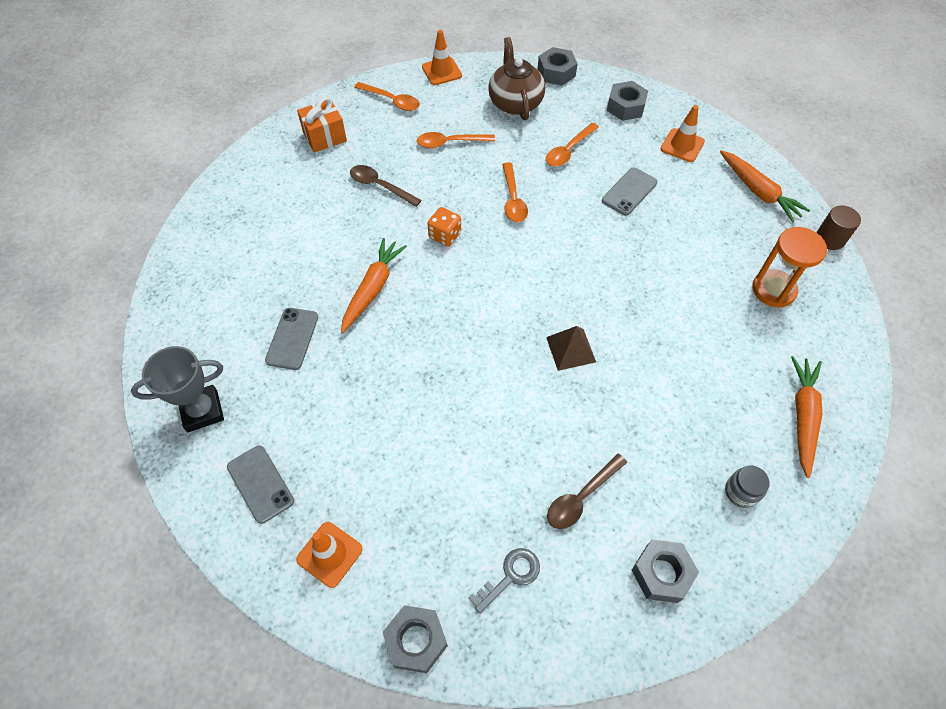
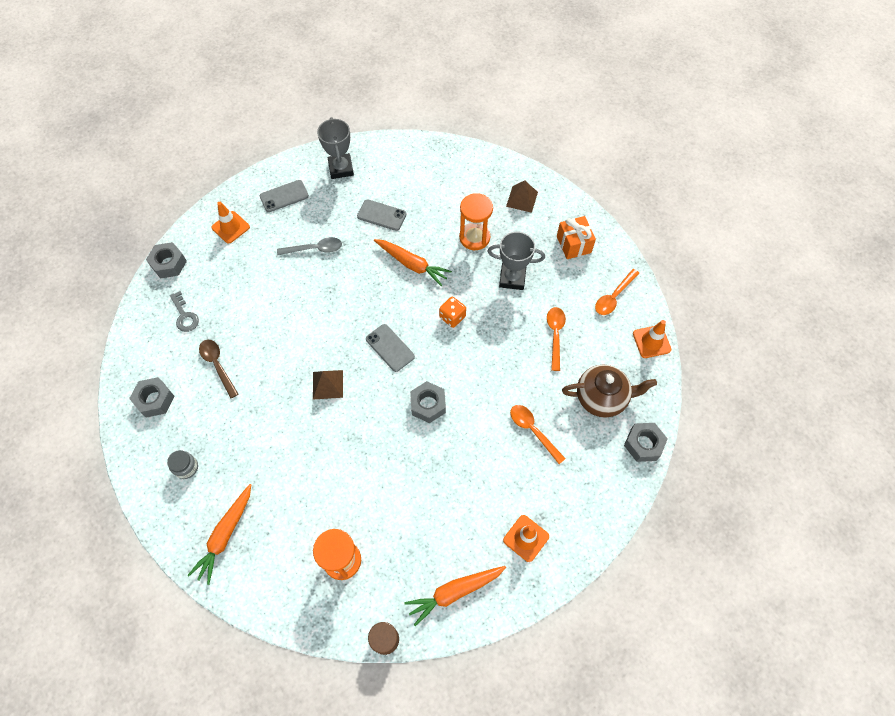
camera: 100 degrees right, 5 degrees up
(258, 189) = (522, 199): none -> brown pyramid
(323, 229) = (474, 237): none -> orange hourglass
(360, 413) = (315, 249): none -> grey spoon
(380, 186) = (512, 278): brown spoon -> grey trophy
(513, 199) = (481, 373): orange spoon -> none
(625, 107) = (586, 499): grey nut -> grey nut (428, 404)
(629, 191) = (474, 471): grey phone -> grey phone (390, 348)
(803, 416) = (225, 535): orange carrot -> orange carrot turned 90 degrees clockwise

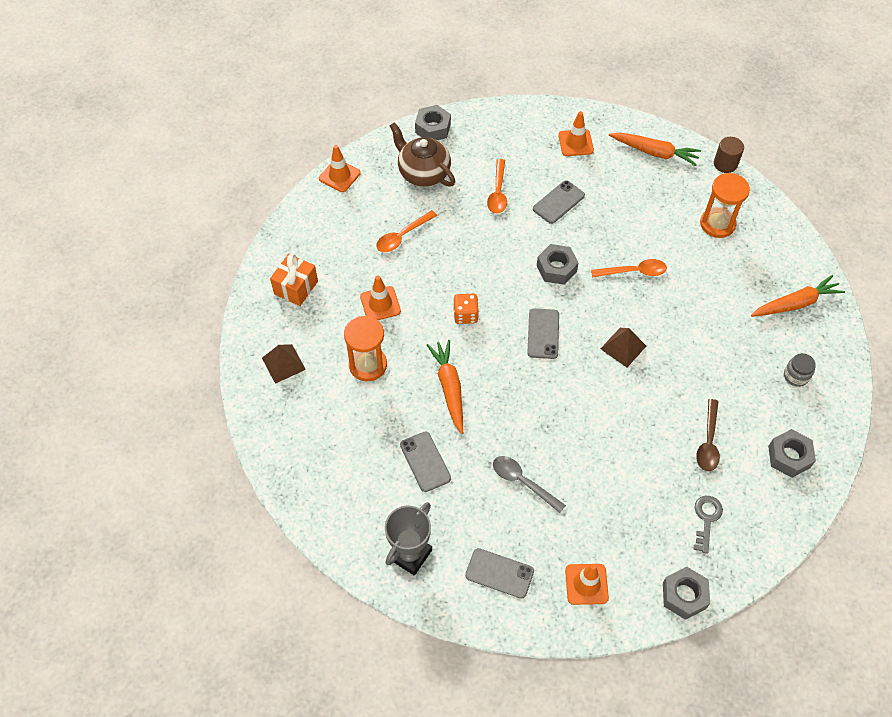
camera: 135 degrees left, 5 degrees down
(481, 464) = (558, 202): none -> grey phone
(512, 278) = (380, 304): grey trophy -> orange traffic cone
(613, 297) = (322, 225): orange spoon -> orange spoon (634, 272)

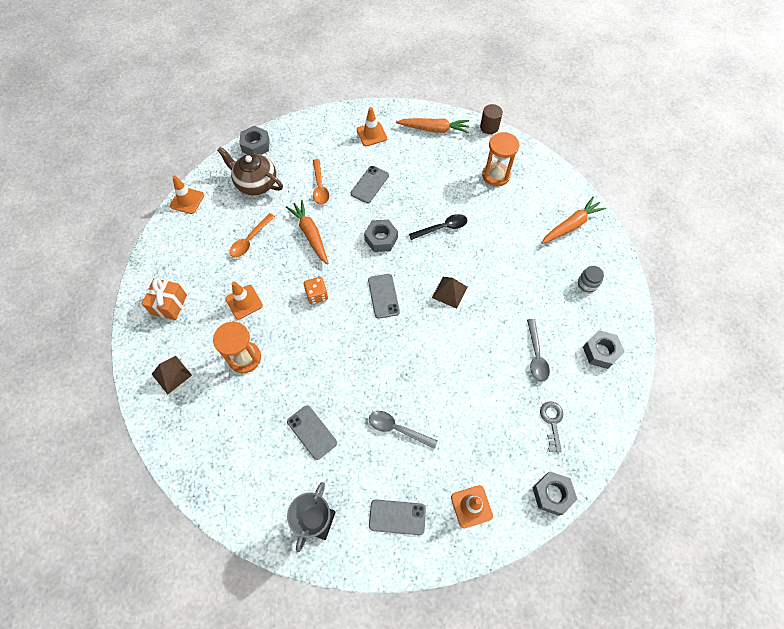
camera: 15 degrees left, 5 degrees up
(449, 388) = (318, 361): orange carrot -> orange carrot (310, 234)
(634, 272) = (442, 228): orange spoon -> black spoon
(708, 442) = (536, 355): brown spoon -> grey spoon

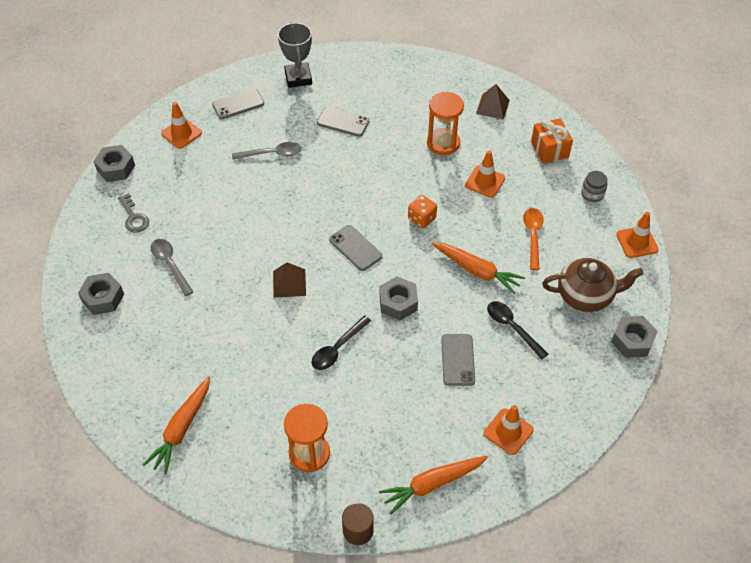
camera: 150 degrees right, 10 degrees down
(320, 187) = (512, 327): orange spoon -> black spoon
(587, 284) = (138, 363): grey jar -> grey jar (592, 194)

